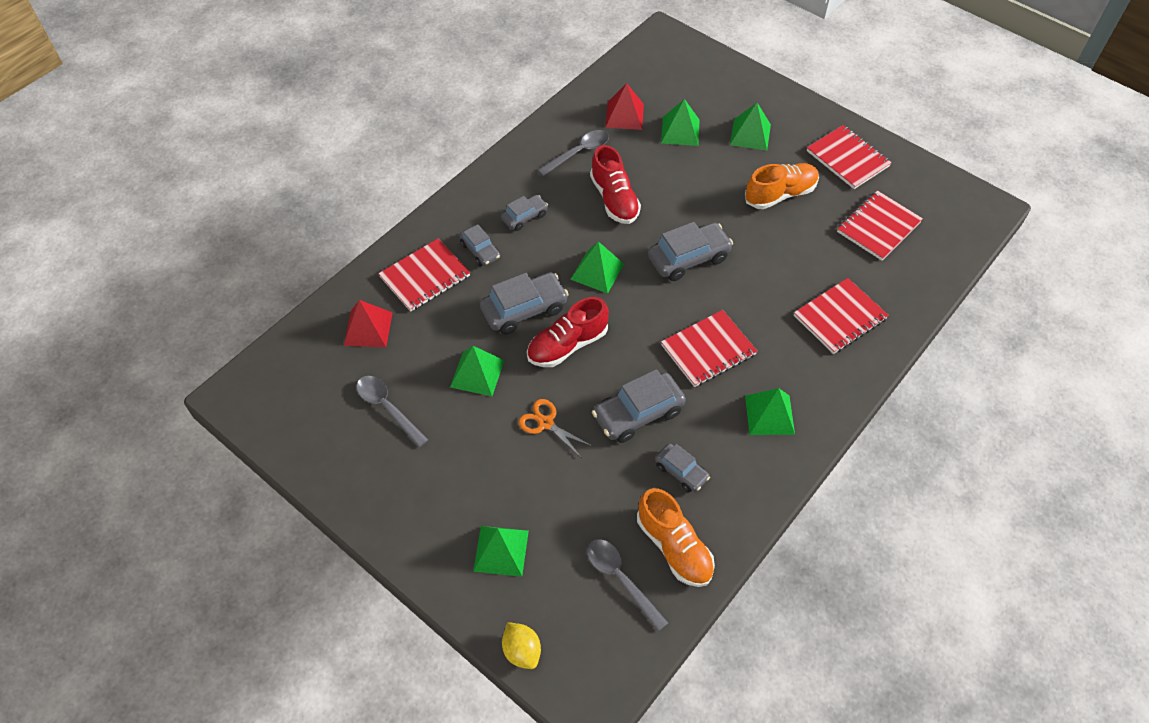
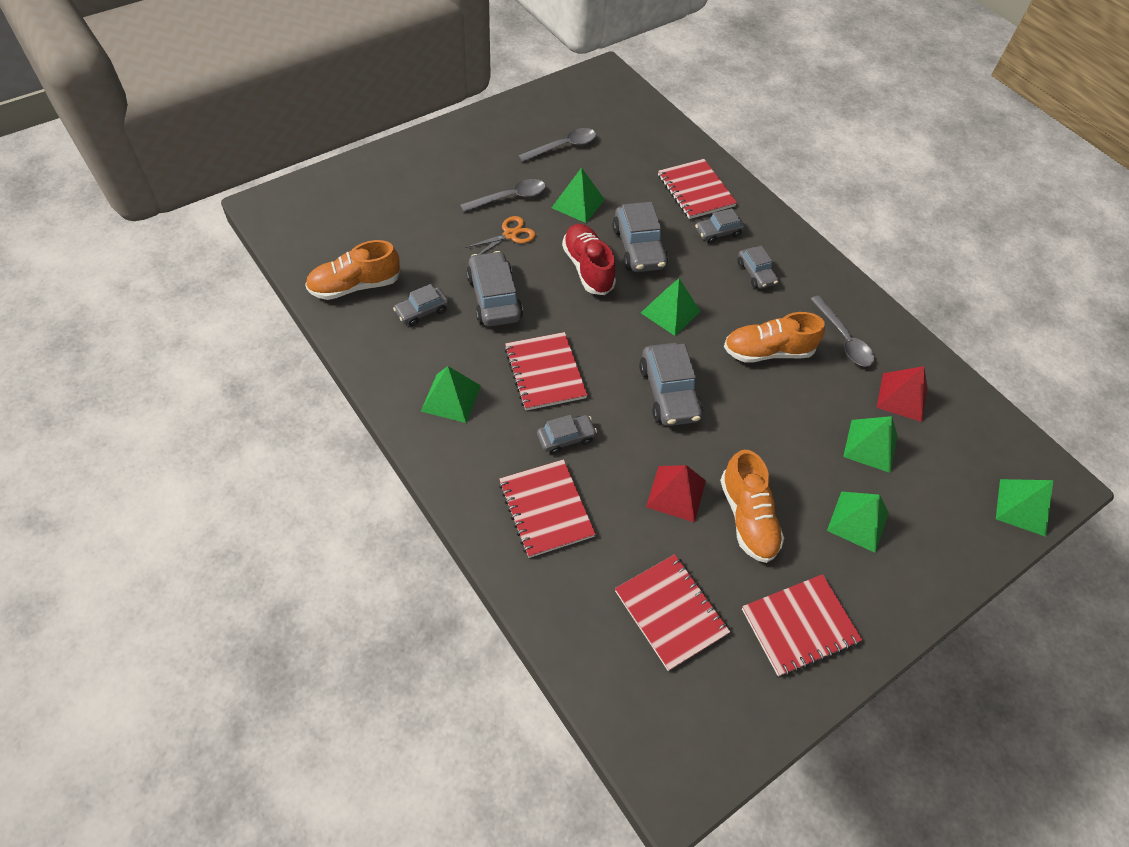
camera: 100 degrees right, 0 degrees up
(368, 328) = (647, 148): red pyramid -> red pyramid (676, 493)
(501, 550) = (407, 184): green pyramid -> green pyramid (1022, 507)
(522, 651) = (323, 179): yellow lemon -> none
(614, 199) = (767, 351): red shoe -> orange shoe
(621, 579) = (346, 245): grey spoon -> grey spoon (510, 198)
(768, 319) = (566, 438): none -> grey car

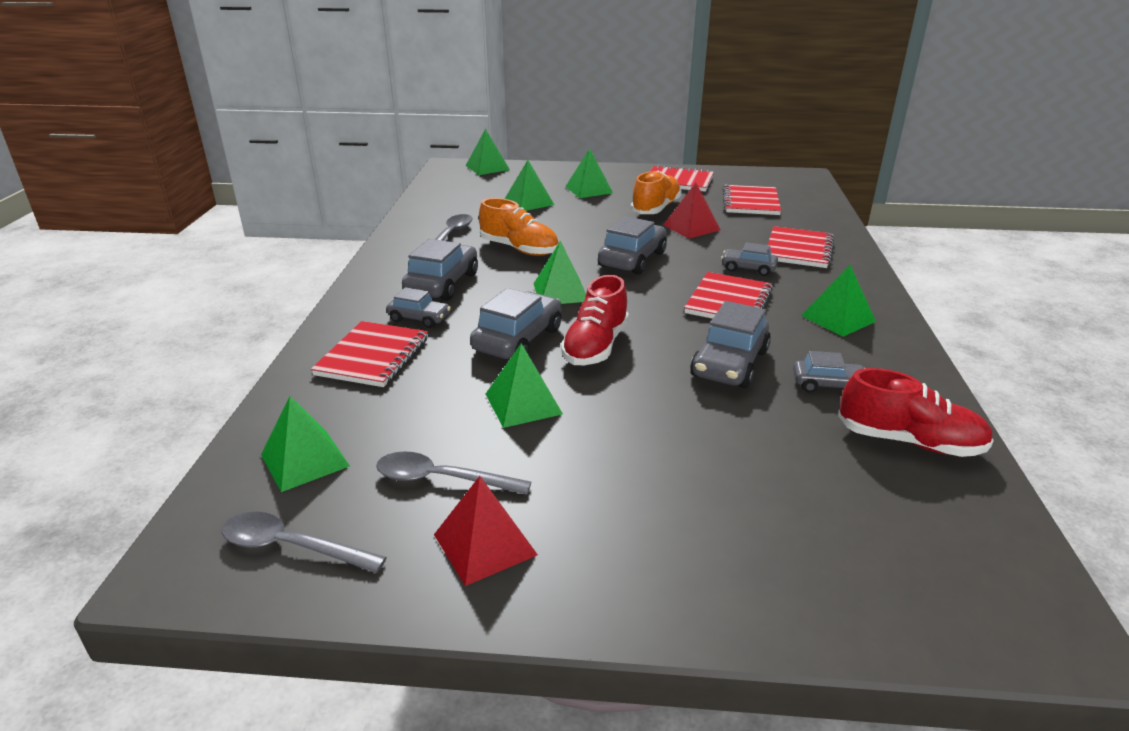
camera: 135 degrees left, 25 degrees down
(355, 286) = (909, 441): orange shoe -> red shoe
(510, 198) = (603, 449): grey spoon -> grey spoon (292, 547)
(510, 235) = (649, 409): orange scissors -> none
(631, 125) = (305, 460): none -> green pyramid
(755, 273) = (442, 284): grey car -> grey car, size x1.69
(902, 397) = (468, 207): red pyramid -> red pyramid (485, 544)

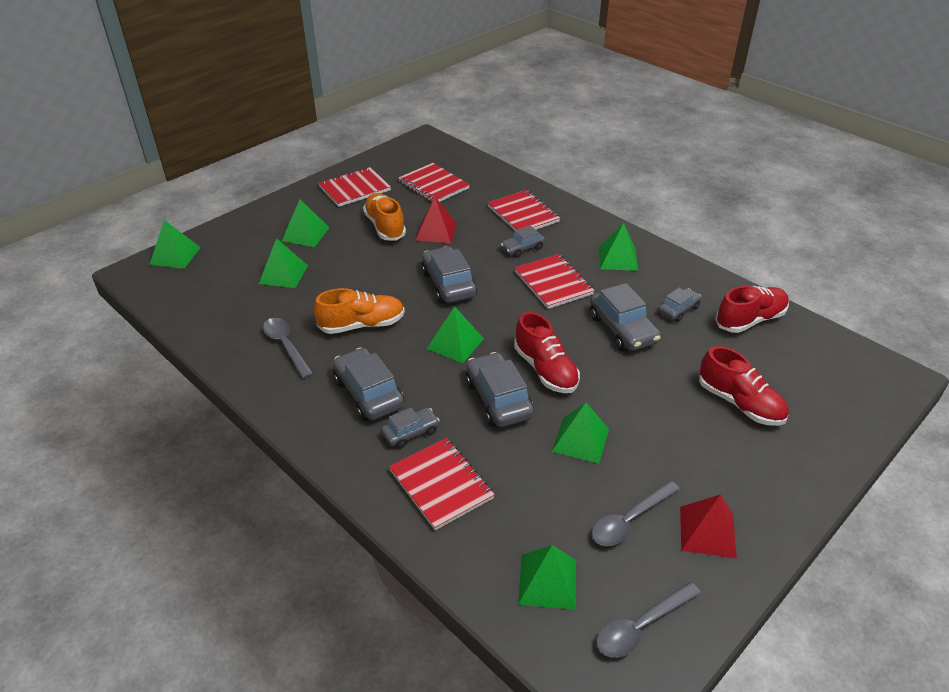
camera: 50 degrees left, 10 degrees up
(740, 490) = (740, 403): none -> red shoe

